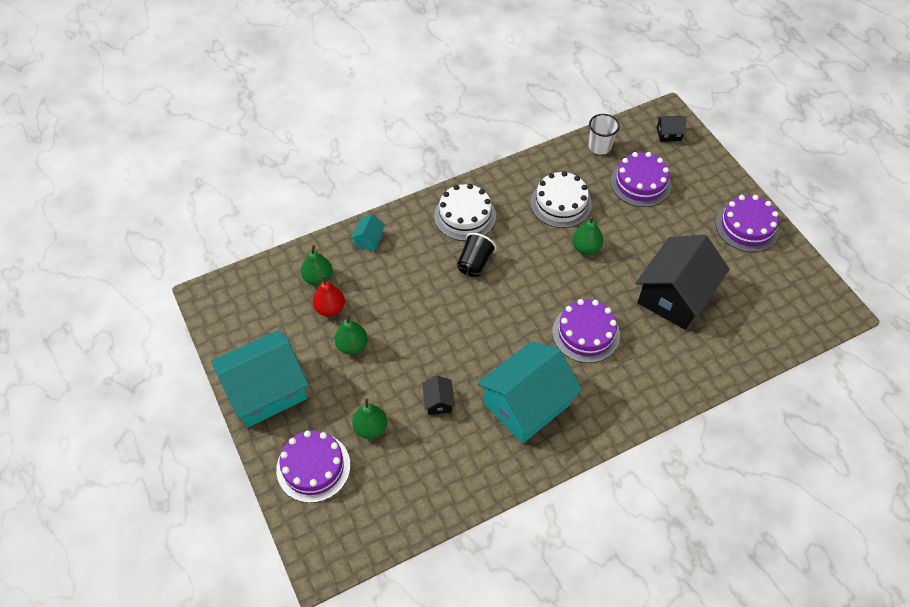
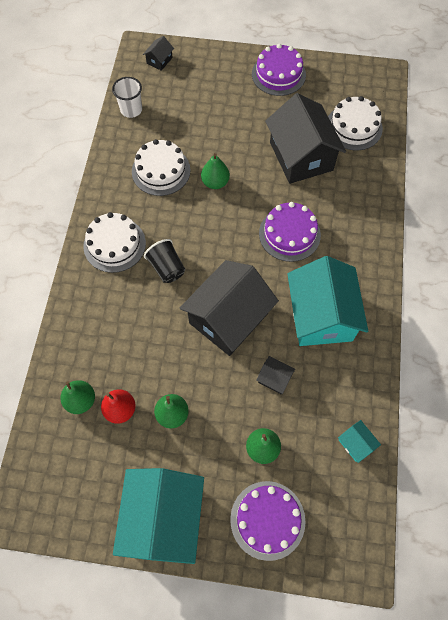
camera: 55 degrees left, 10 degrees up
(369, 239) = (75, 333): turquoise house -> turquoise house (356, 444)
(466, 335) = (228, 318): none -> black house
(640, 183) = (187, 108): purple cake -> none
(750, 319) = (353, 127): none -> white cake

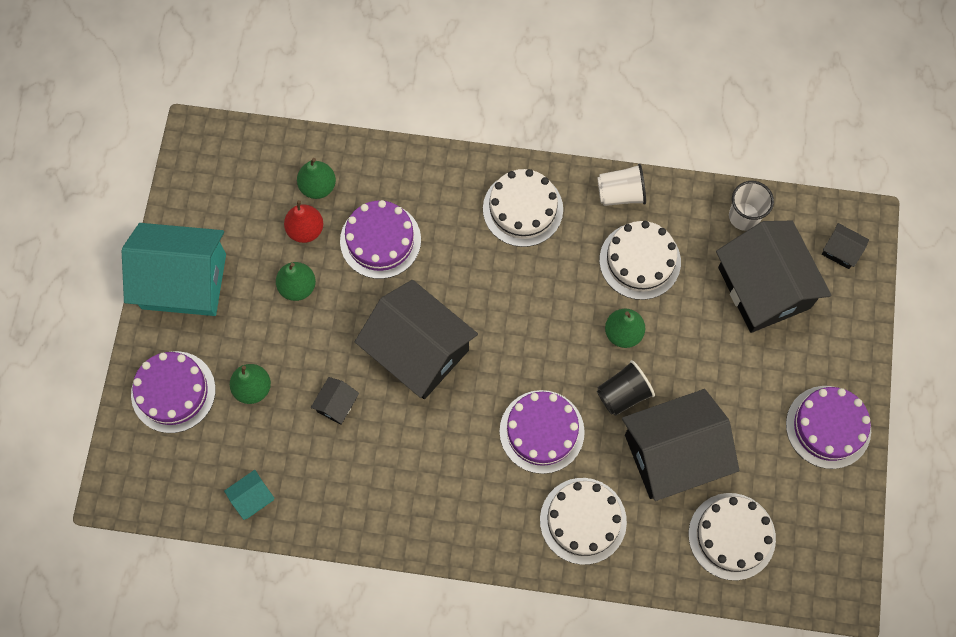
camera: 90 degrees right, 5 degrees up
(108, 181) = (620, 194): none -> white cup
(134, 348) = (380, 240): none -> purple cake
(167, 268) = (489, 274): black cup -> black cup (623, 394)
(183, 102) = (763, 288): none -> black house
(321, 315) = (420, 466): turquoise house -> none
(352, 210) = (583, 520): none -> white cake

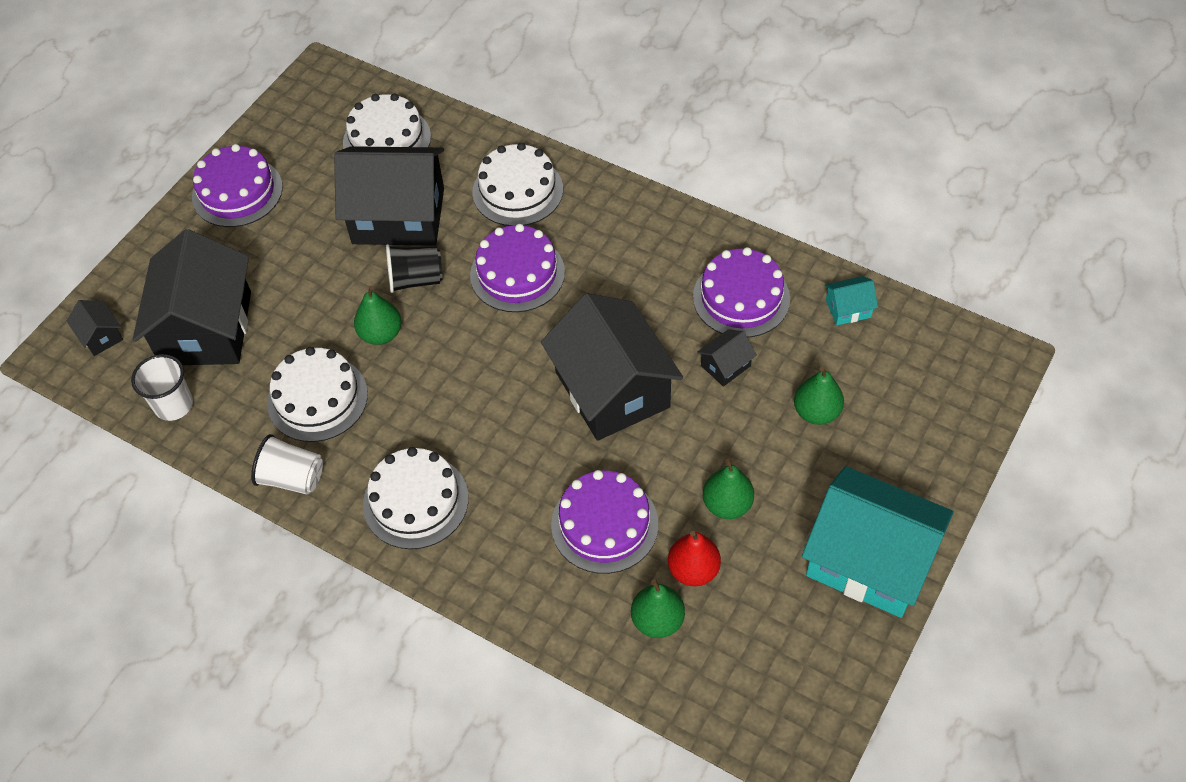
camera: 155 degrees left, 15 degrees down
(173, 392) = (912, 438): purple cake -> purple cake (741, 298)

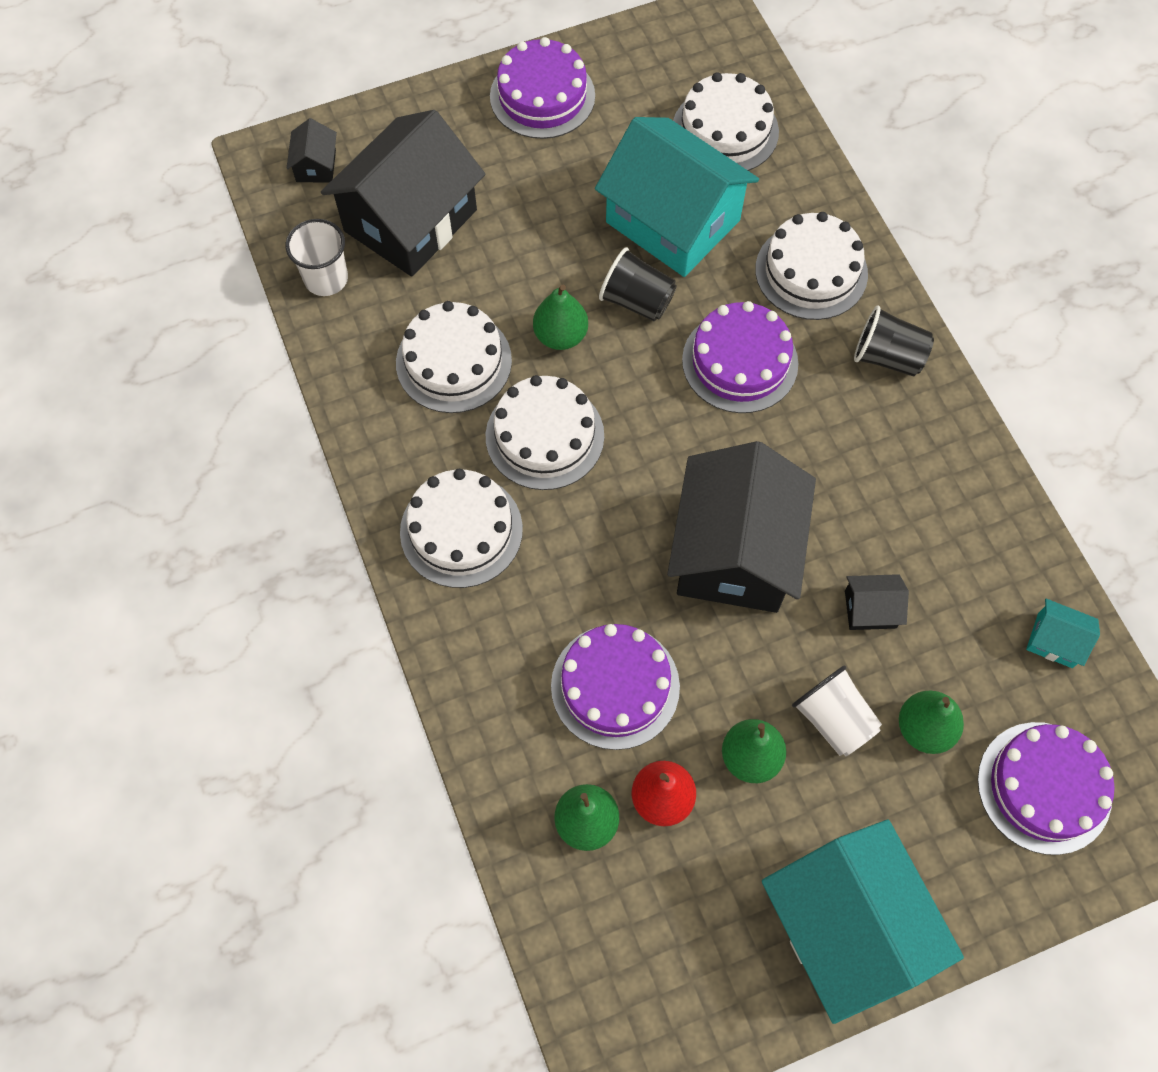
camera: 35 degrees right, 10 degrees up
(292, 478) = (372, 426): white cup -> white cup (833, 719)
(398, 216) = (673, 221): black house -> turquoise house
(423, 403) = (544, 436): none -> white cake
(610, 211) = (887, 357): none -> black cup
(741, 298) = (948, 547): purple cake -> purple cake (1044, 787)

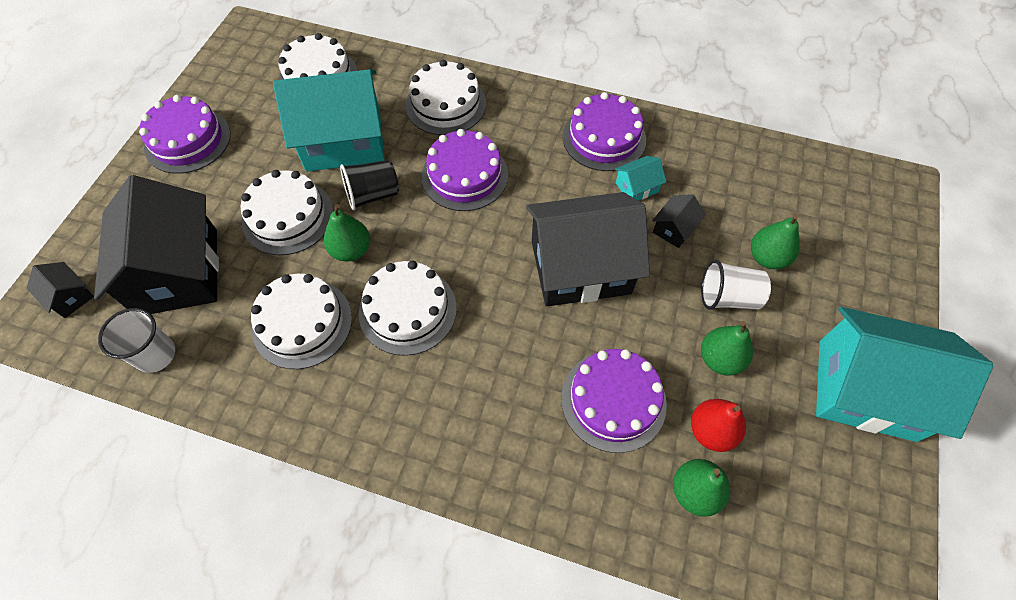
camera: 50 degrees left, 5 degrees down
(461, 530) = (423, 411): white cake -> white cake (288, 217)
(734, 551) = (580, 267): black house -> black house turned 60 degrees counterclockwise
(887, 357) = (531, 111): black cup -> none
(1044, 787) = (842, 229): purple cake -> purple cake (604, 138)
(1054, 640) = (760, 163): turquoise house -> turquoise house (637, 187)

